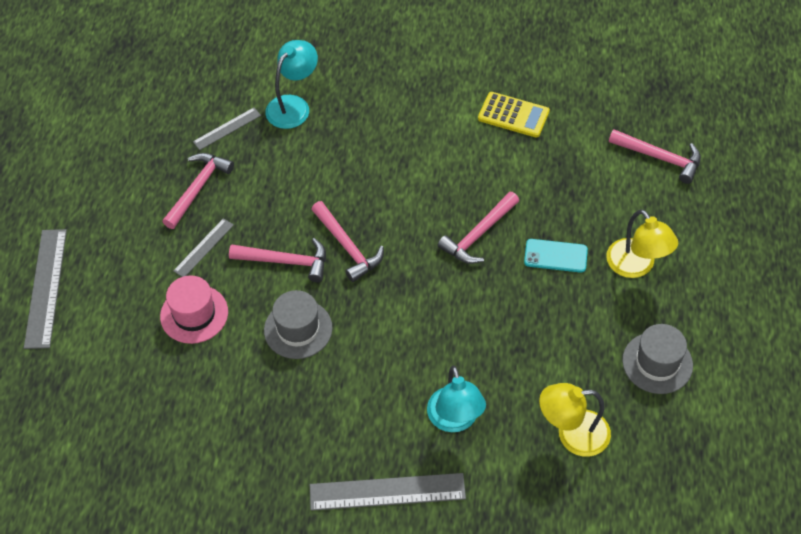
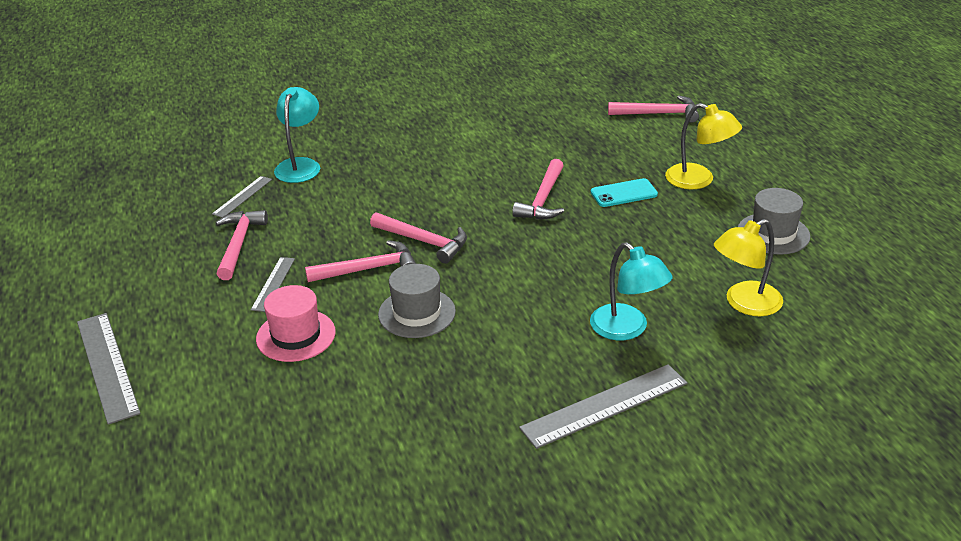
camera: 25 degrees left, 20 degrees down
(513, 115) = (512, 121): yellow calculator -> none

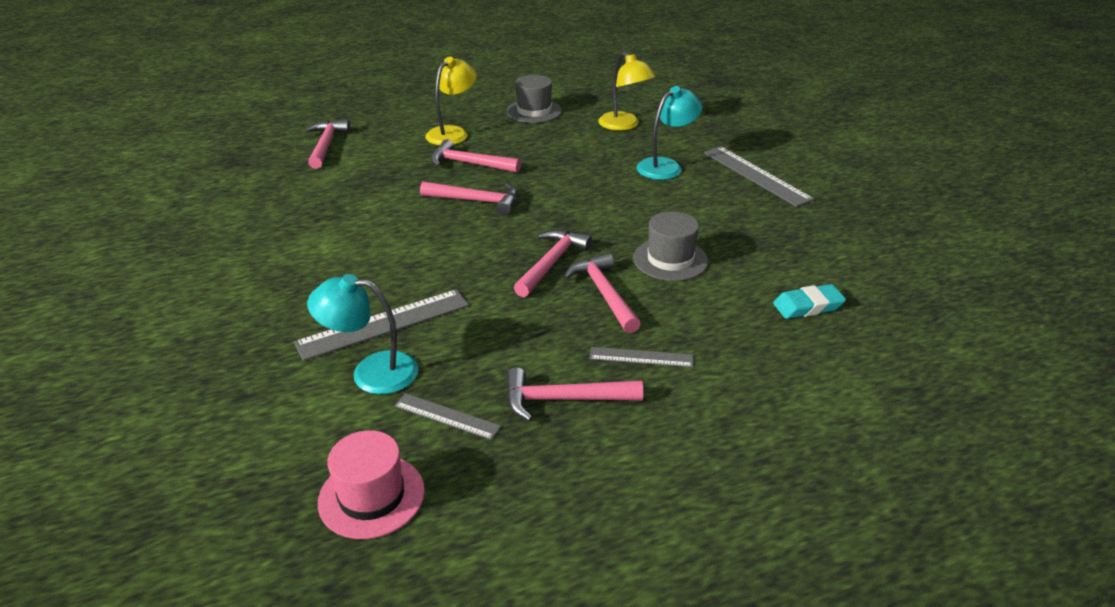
camera: 95 degrees left, 0 degrees up
(107, 366) = (829, 469): grey ruler -> grey ruler (384, 324)
(296, 335) = (725, 328): pink hat -> pink hat (371, 496)
(314, 396) = (808, 306): none -> turquoise eraser
(623, 193) = (470, 164): turquoise phone -> pink hammer

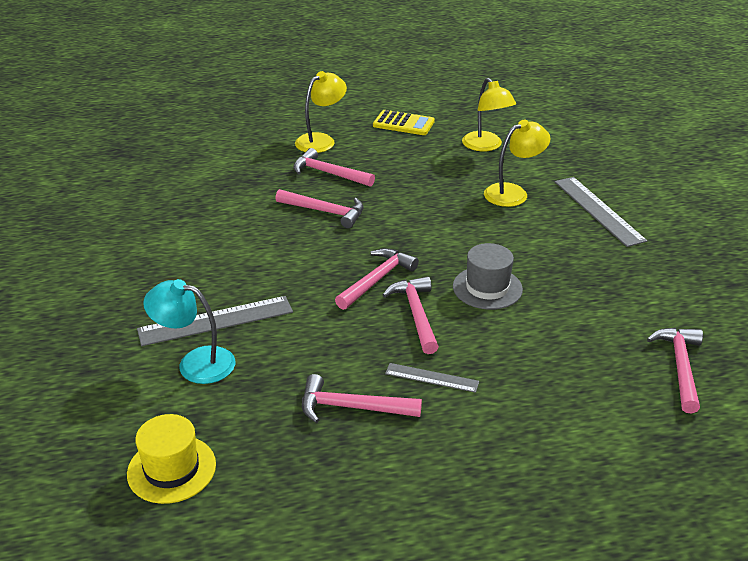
camera: 10 degrees right, 0 degrees up
(326, 145) = (203, 143): pink hammer -> pink hammer (680, 367)
(371, 496) = (171, 469): pink hat -> yellow hat
(447, 416) = (249, 409): grey ruler -> none
(534, 111) = (403, 124): grey hat -> yellow calculator
(666, 166) = (513, 193): turquoise lamp -> yellow lamp
(808, 306) = (602, 347): turquoise eraser -> none

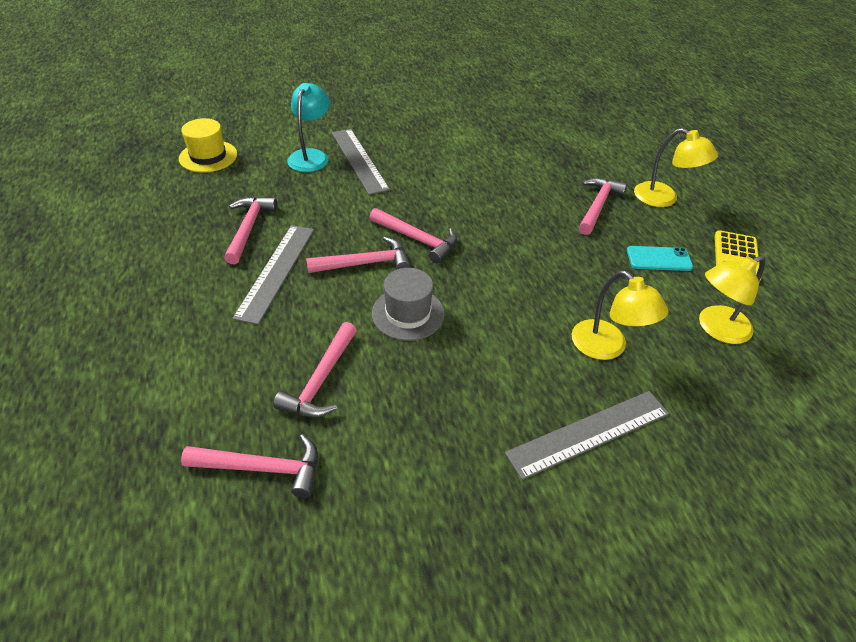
camera: 85 degrees right, 10 degrees up
(325, 212) = (525, 206): pink hammer -> pink hammer (321, 380)
(406, 156) = (659, 259): none -> turquoise phone
(432, 377) = (276, 271): grey ruler -> grey ruler, size x1.77

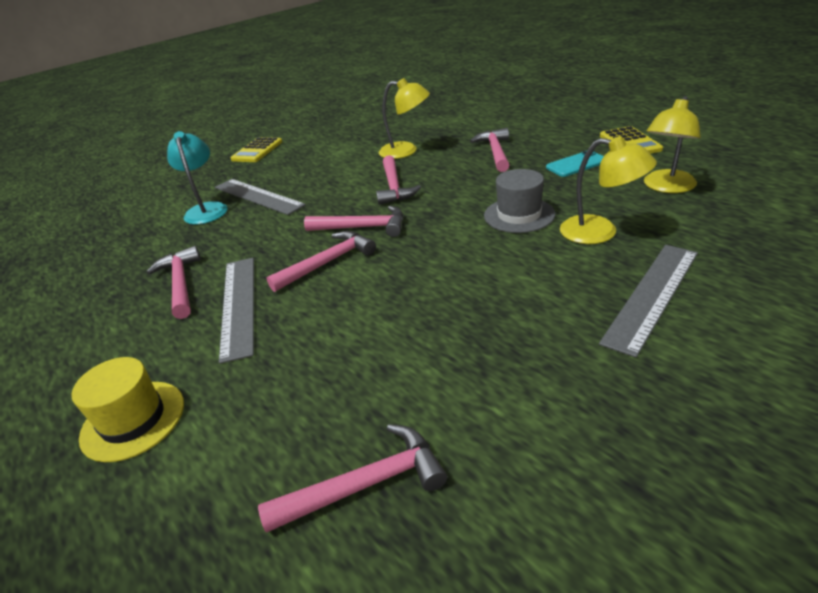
camera: 20 degrees left, 10 degrees down
(208, 156) = (92, 247): yellow hat -> yellow hat (133, 420)
(321, 380) = (363, 371): pink hammer -> pink hammer (394, 187)
(393, 102) = (257, 151): none -> yellow calculator
(408, 313) = (403, 281): grey hat -> grey hat (519, 215)
(664, 198) = (540, 131): yellow lamp -> yellow lamp (406, 151)

